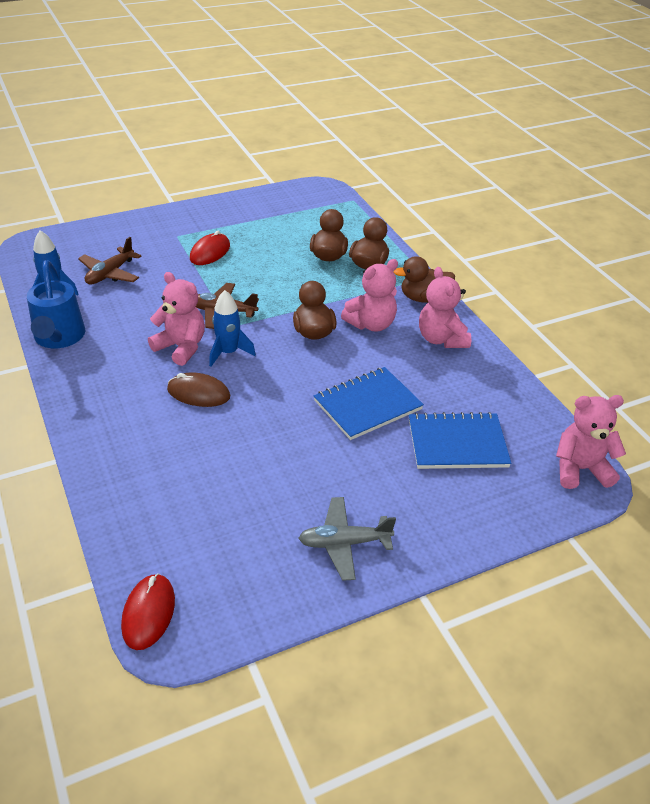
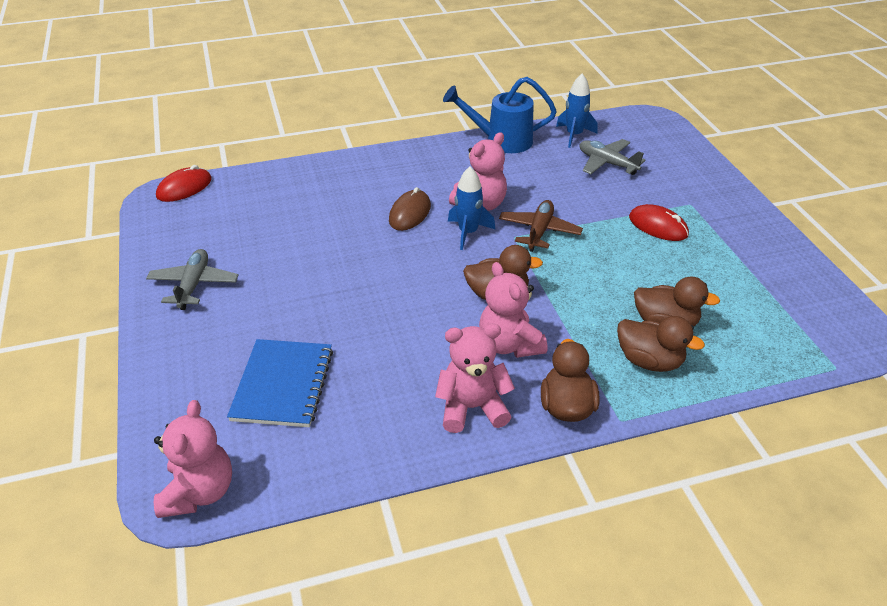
camera: 100 degrees right, 0 degrees up
(110, 274) = (607, 163): brown plane -> grey plane
(148, 613) = (184, 188): red mouse -> red mouse turned 60 degrees counterclockwise
(367, 405) = (364, 322): blue notebook -> none

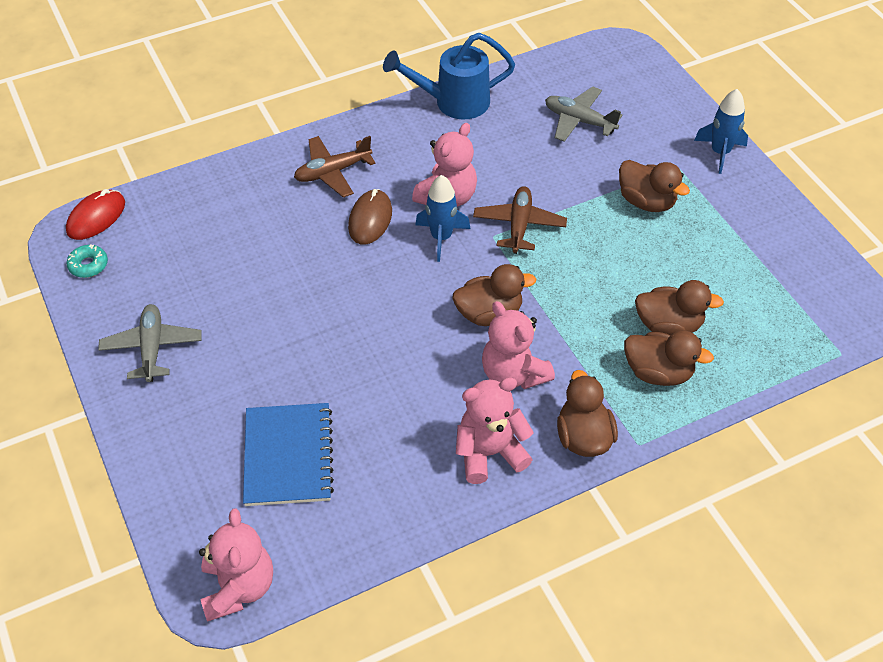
camera: 10 degrees left, 10 degrees up
(165, 220) = (88, 265): none -> turquoise donut
(387, 177) = (333, 172): none -> brown plane
(574, 135) = (535, 84): blue rocket -> blue rocket (720, 152)
(658, 226) = (646, 202): red mouse -> brown duck

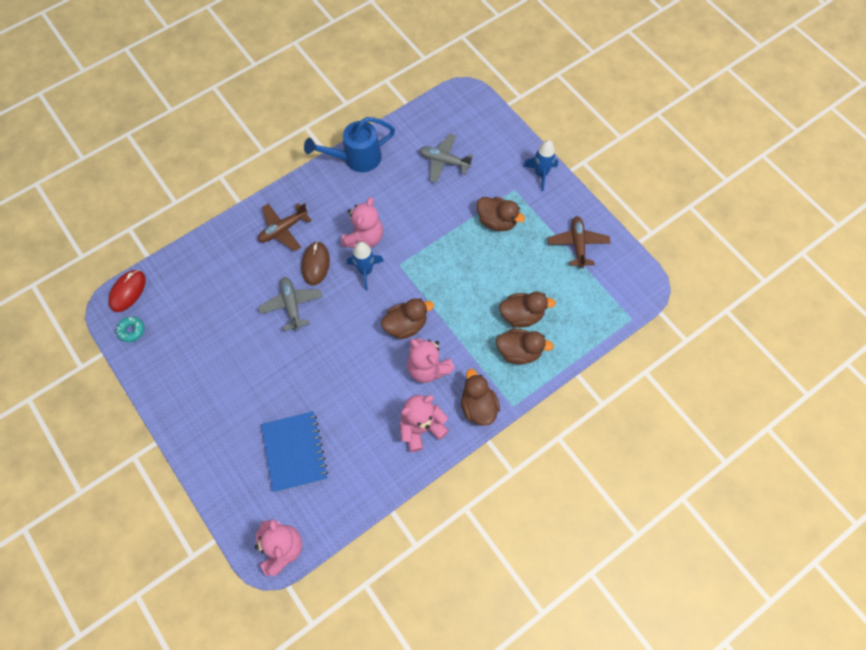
camera: 10 degrees left, 15 degrees up
(152, 348) = (189, 387): grey plane -> grey plane (292, 305)
(519, 225) = (415, 253): brown plane -> brown plane (577, 244)

